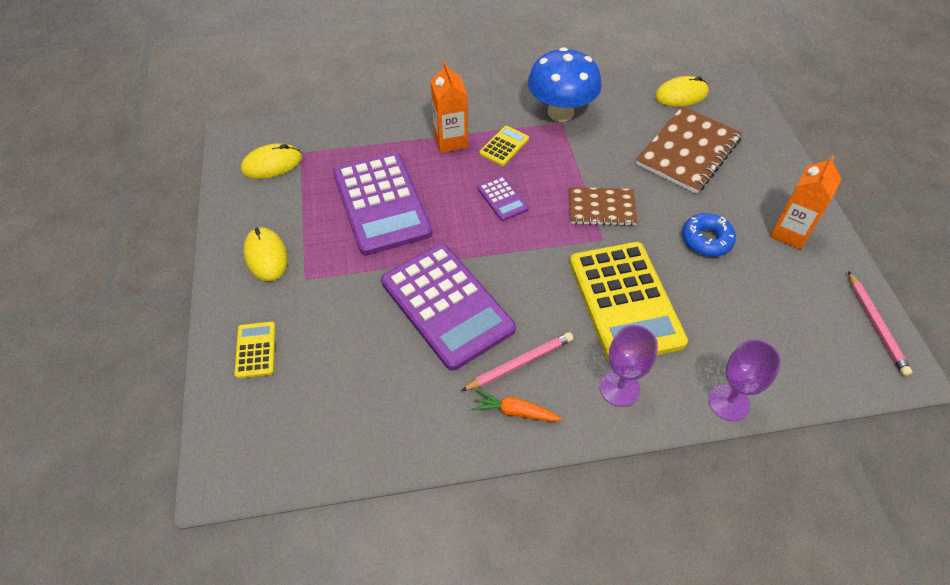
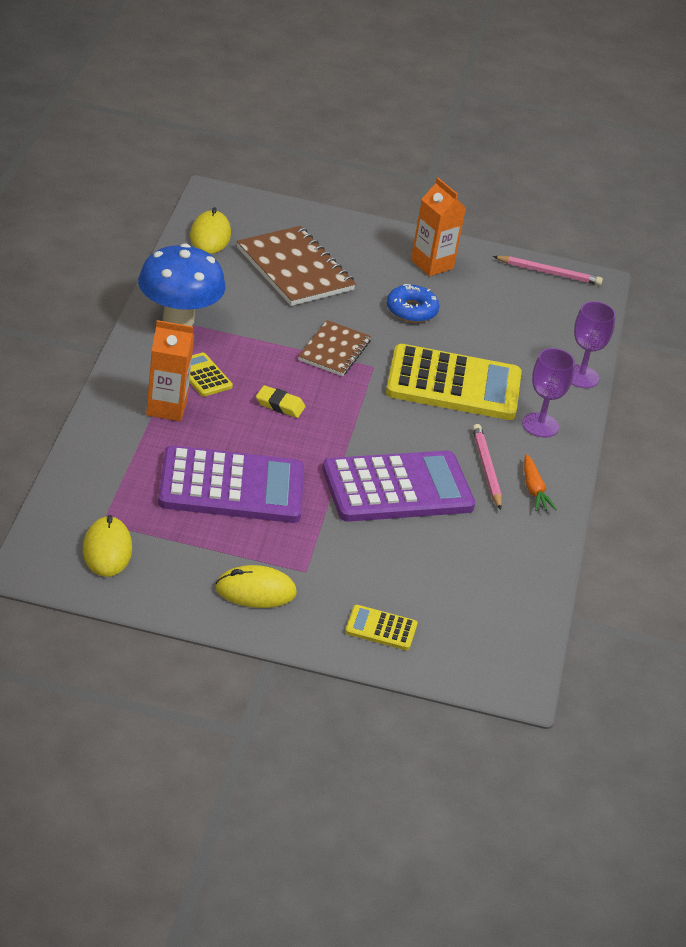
camera: 75 degrees left, 15 degrees down
(502, 199) = (280, 405): purple calculator -> yellow eraser
(515, 411) = (534, 489): orange carrot -> orange carrot turned 45 degrees counterclockwise

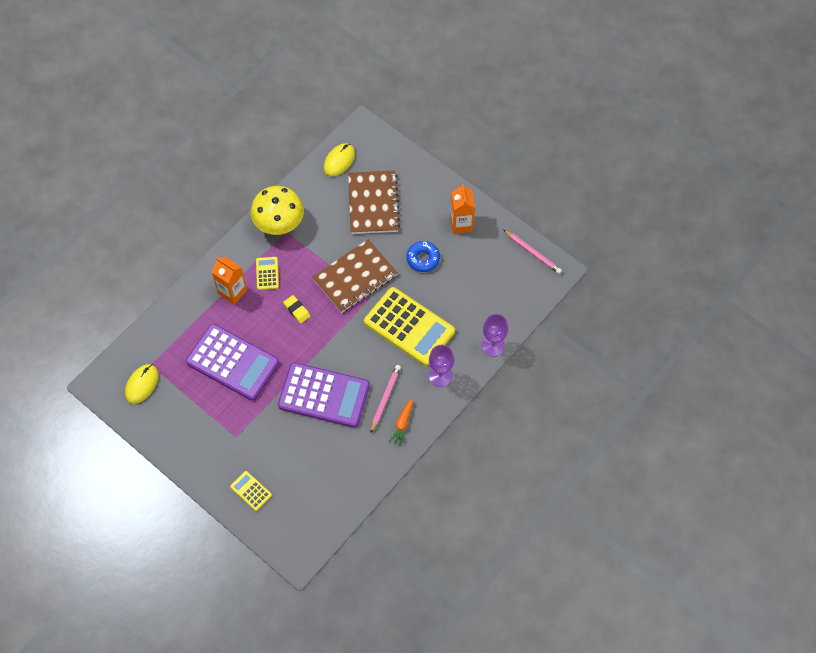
camera: 35 degrees right, 25 degrees up
(178, 319) = (279, 225): blue mushroom -> yellow mushroom
(255, 591) = (201, 440): yellow mouse -> none
(334, 350) = (355, 277): brown notebook -> brown notebook, size x1.60

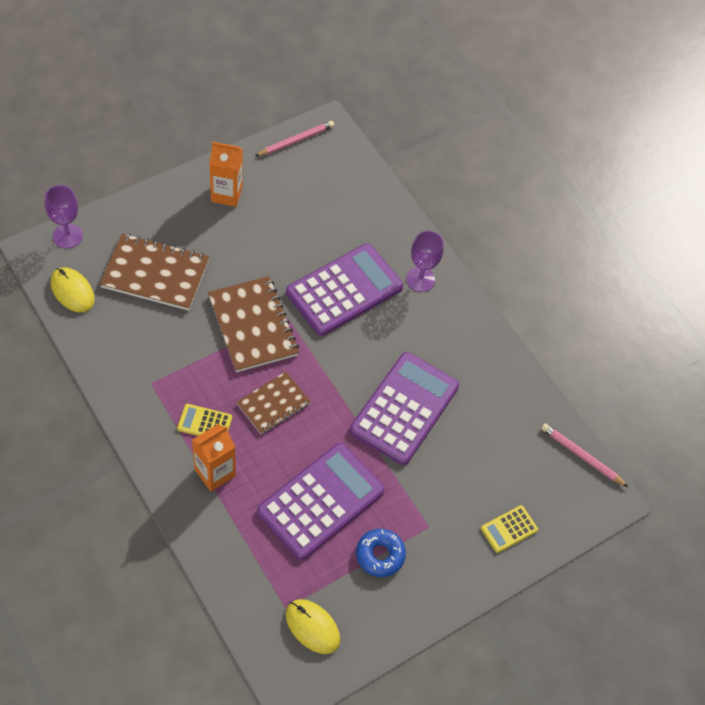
camera: 80 degrees left, 5 degrees down
(279, 225) = (137, 387): yellow mushroom -> none
(297, 310) = (273, 404): yellow eraser -> brown notebook
(385, 398) = (430, 344): pink pencil -> pink pencil (581, 456)
(402, 423) = (469, 336): orange carrot -> none
(409, 326) = (344, 290): yellow calculator -> purple calculator
(423, 259) = (257, 247): blue donut -> blue donut (380, 555)
(493, 345) = (400, 217): purple goblet -> purple goblet (68, 236)

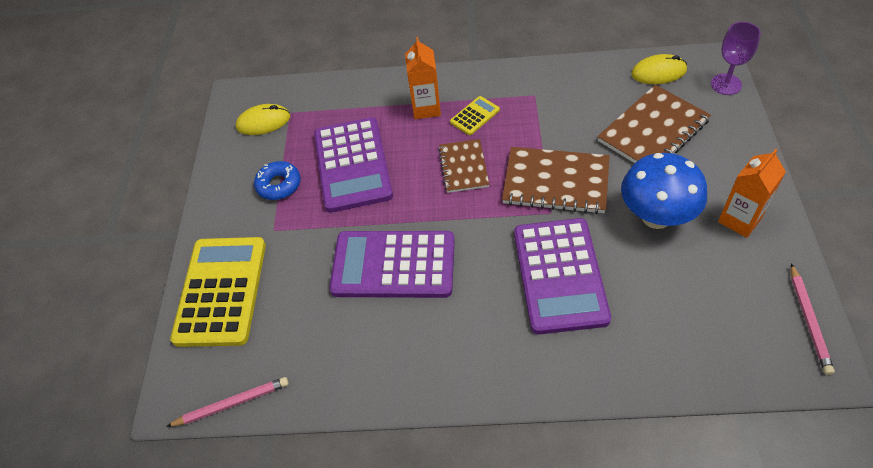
camera: 135 degrees right, 5 degrees down
(252, 246) = (656, 217): none -> blue mushroom
(404, 408) = (393, 265): purple calculator -> purple calculator turned 120 degrees clockwise
(420, 279) = (537, 358): purple goblet -> none
(509, 529) = (221, 291): yellow calculator -> yellow calculator, size x2.26

